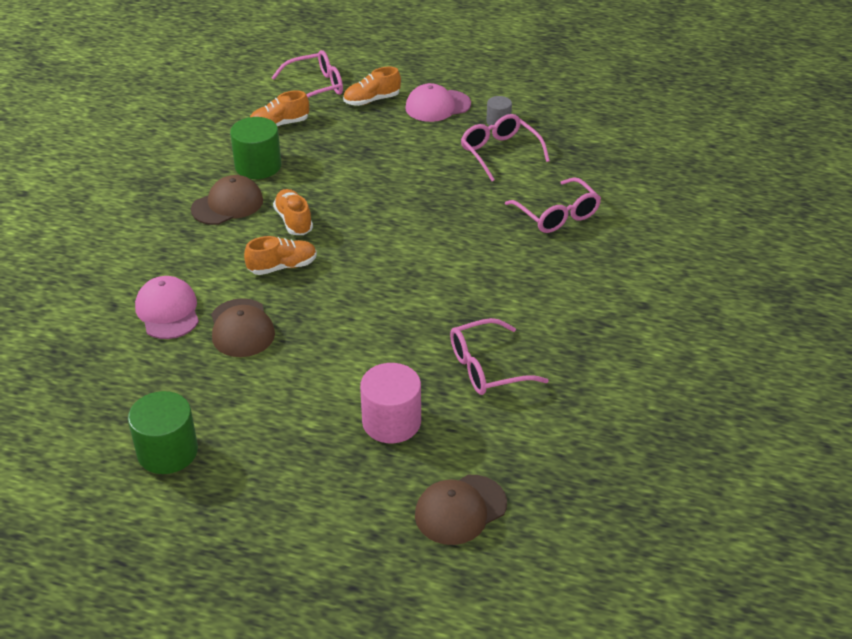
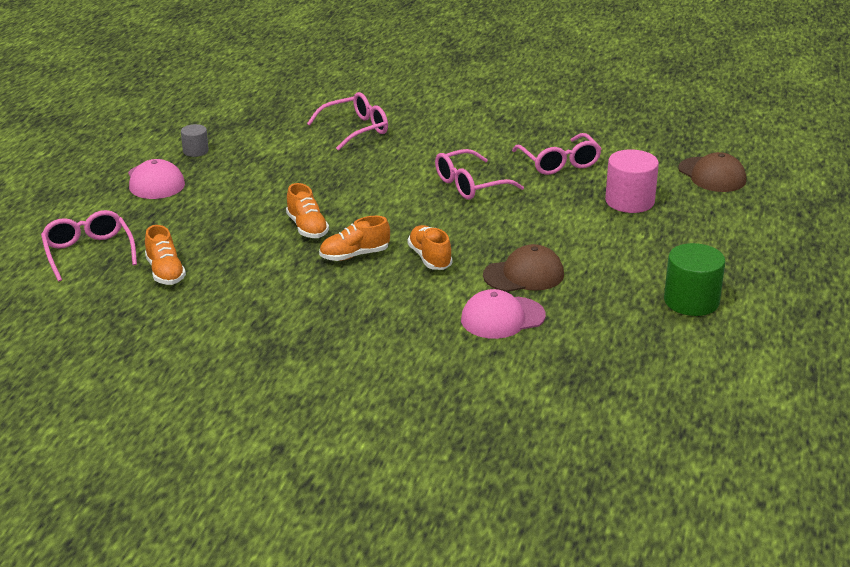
camera: 90 degrees left, 10 degrees down
(227, 204) = (321, 296): brown cap -> none
(258, 166) = (248, 281): green cylinder -> none
(372, 100) = (130, 217): orange shoe -> orange shoe (307, 228)
(499, 152) = (251, 152): pink glasses -> pink glasses (469, 185)

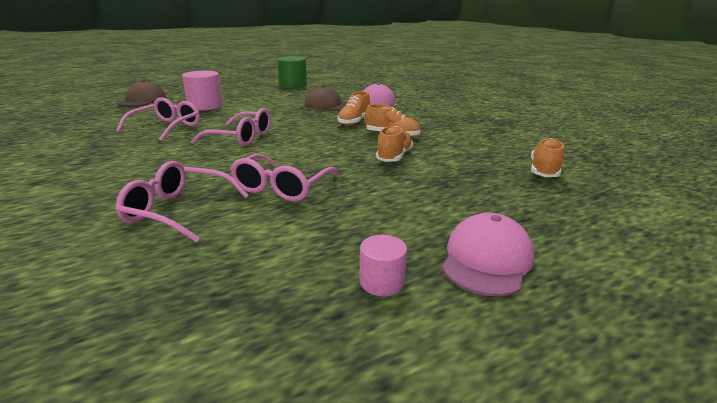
camera: 135 degrees left, 5 degrees down
(88, 252) = (620, 211): pink glasses -> pink glasses (281, 188)
(195, 151) = (381, 281): grey cylinder -> pink cylinder

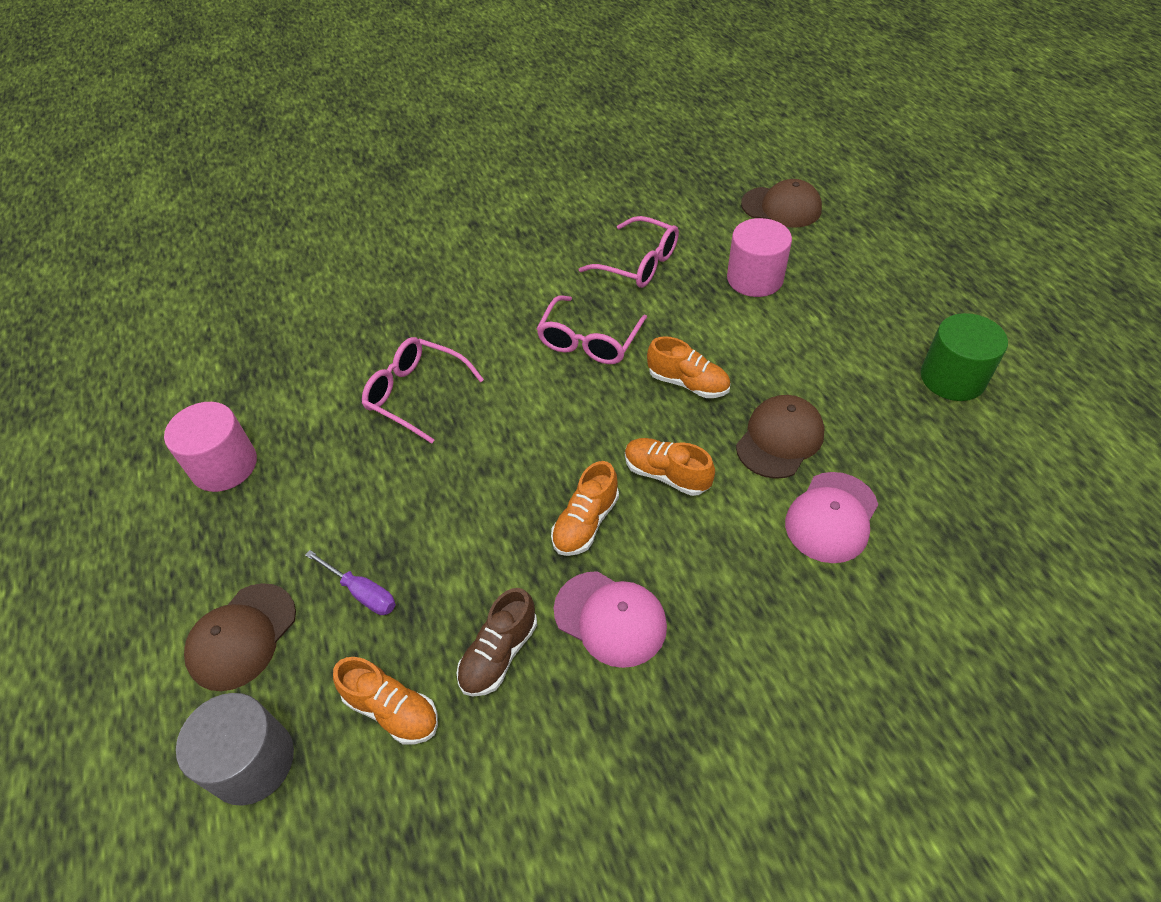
camera: 100 degrees right, 25 degrees up
(178, 211) = (386, 326): pink glasses -> none
(381, 281) = (224, 465): pink cylinder -> pink cylinder, size x1.81
(394, 157) = (488, 512): orange shoe -> orange shoe (688, 383)
(478, 187) = (362, 592): none -> purple screwdriver
(485, 149) = (499, 653): none -> brown shoe
(486, 259) = (219, 549): pink cap -> pink cap (610, 618)
(553, 229) = (242, 636): none -> brown cap
(626, 207) = (252, 761): none -> grey cylinder

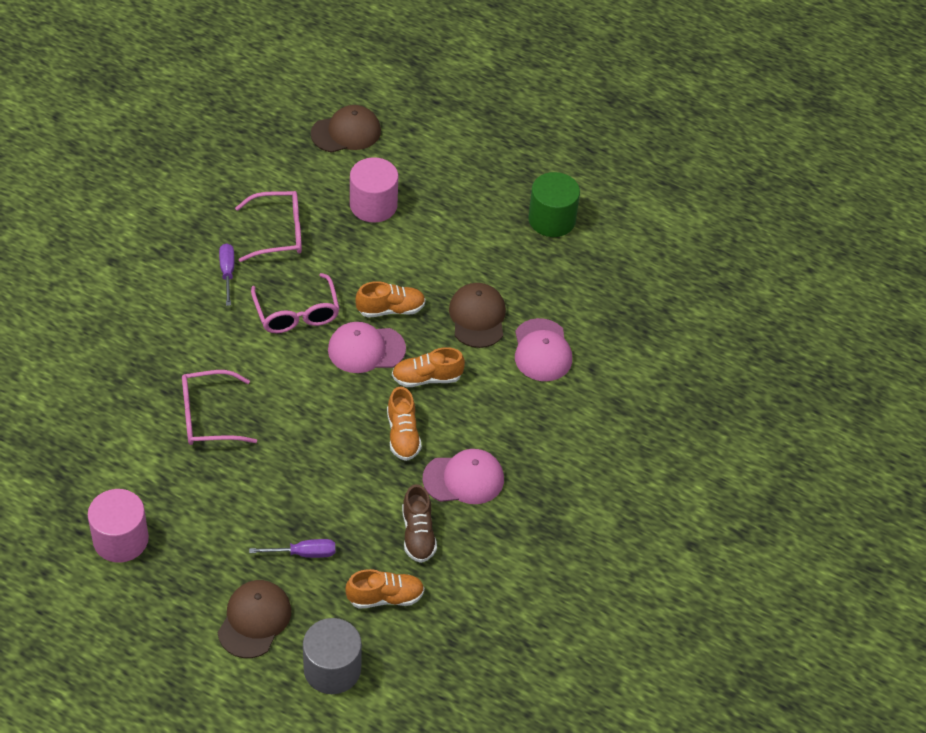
camera: 45 degrees left, 0 degrees up
(242, 636) = (254, 620): brown cap -> brown cap turned 150 degrees counterclockwise
(560, 276) = (227, 272): none -> purple screwdriver
(627, 410) = (366, 349): none -> pink cap

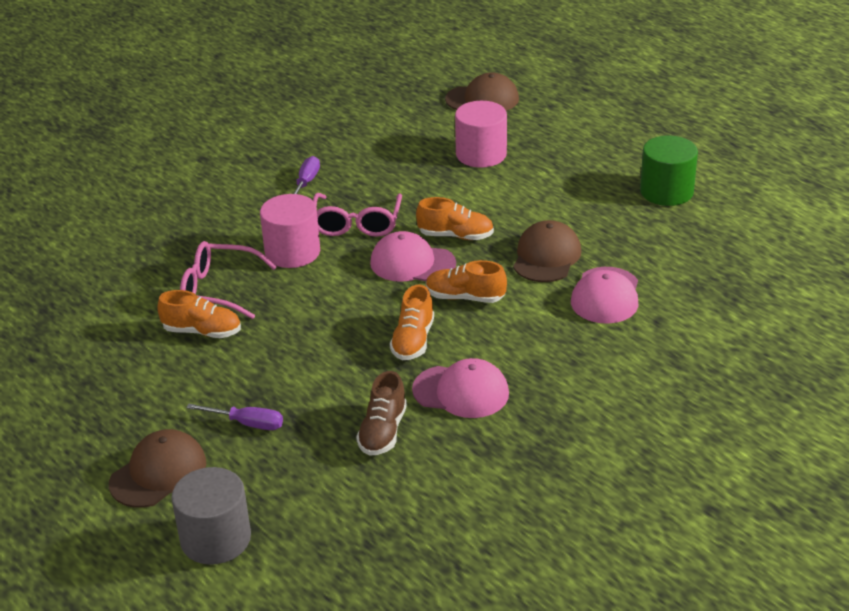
camera: 25 degrees right, 15 degrees down
(121, 539) = (67, 373): pink cylinder -> pink cylinder (292, 252)
(279, 233) = (374, 161): pink glasses -> none
(385, 597) = (314, 483): orange shoe -> orange shoe (202, 331)

